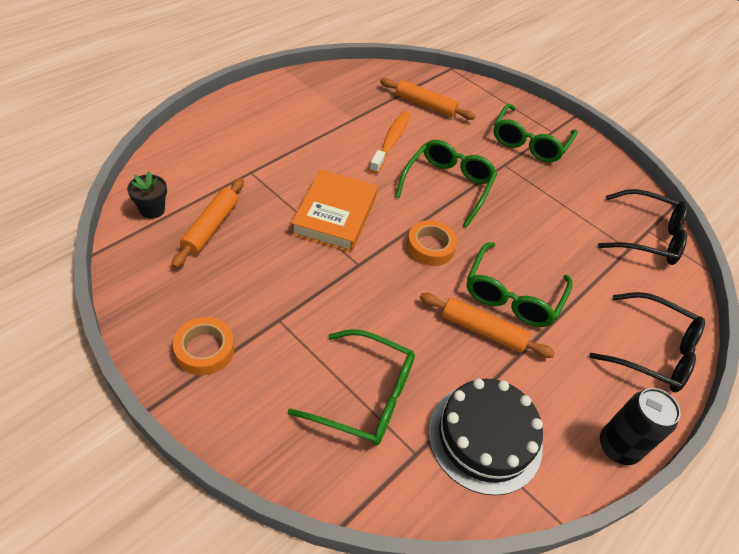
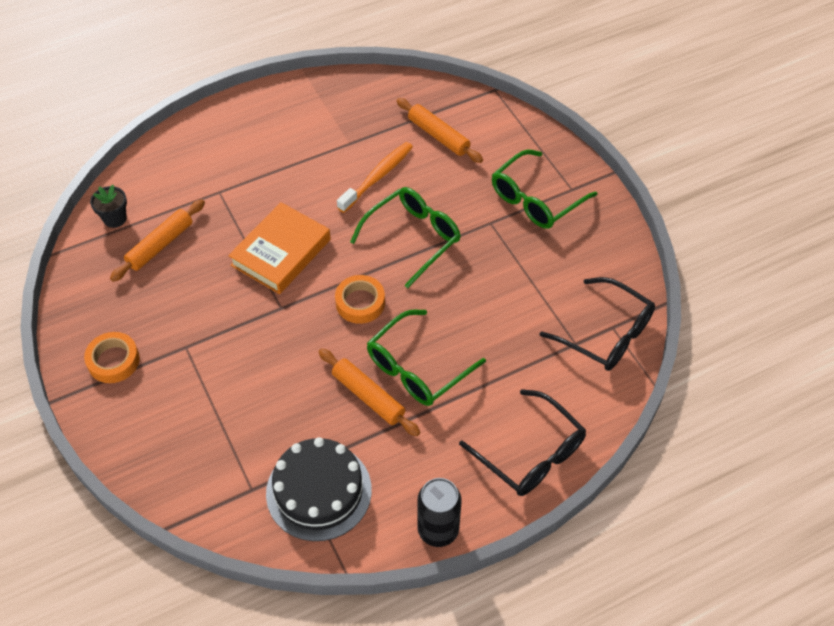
camera: 25 degrees right, 5 degrees up
(365, 396) = (231, 431): green glasses -> none

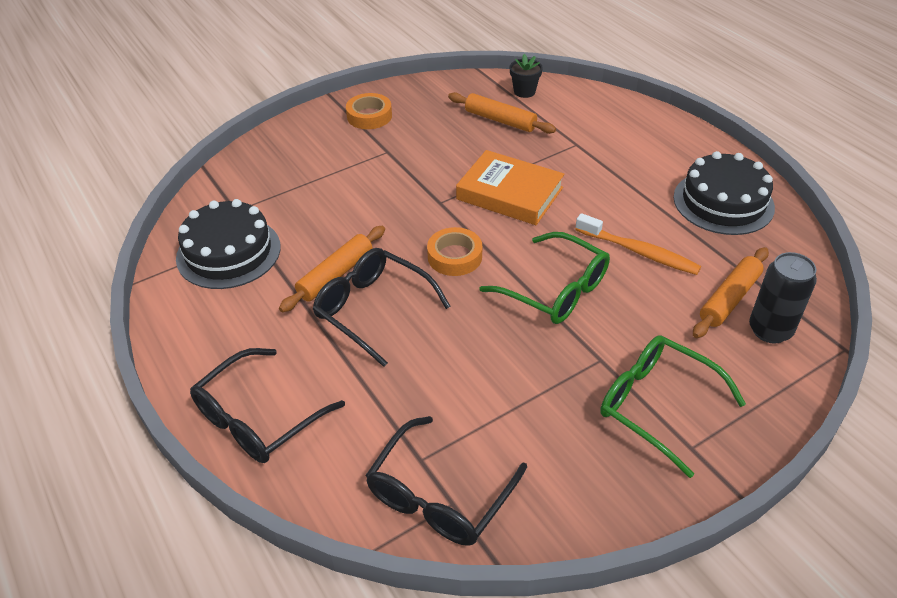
camera: 85 degrees right, 10 degrees down
(327, 111) = (723, 202): none -> black cake
(417, 368) = (373, 309): green glasses -> black glasses
(438, 530) = (173, 343): black can -> black can (770, 330)

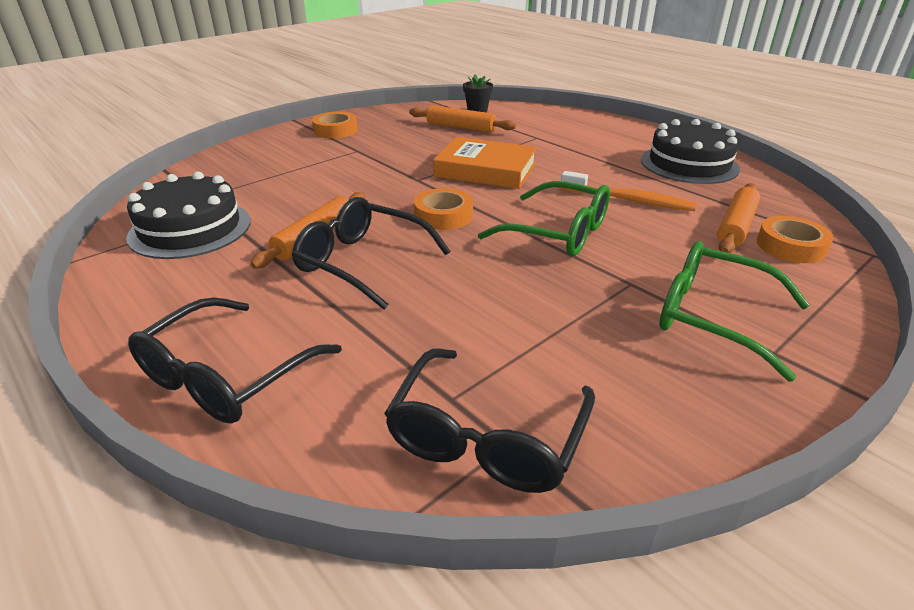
camera: 10 degrees left, 10 degrees down
(770, 330) = (790, 246): black can -> orange tape

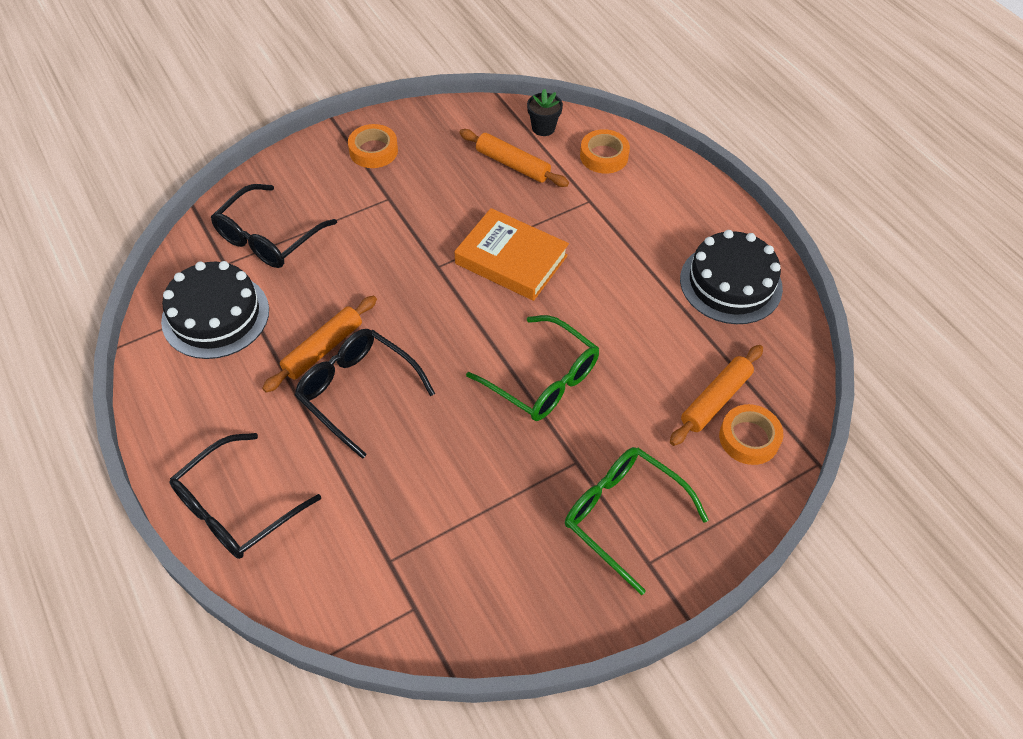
camera: 10 degrees right, 20 degrees up
(443, 215) = (446, 334): orange tape -> orange tape (604, 156)
(487, 436) = (403, 599): black glasses -> black glasses (268, 237)
(629, 200) = (634, 339): orange toothbrush -> none

